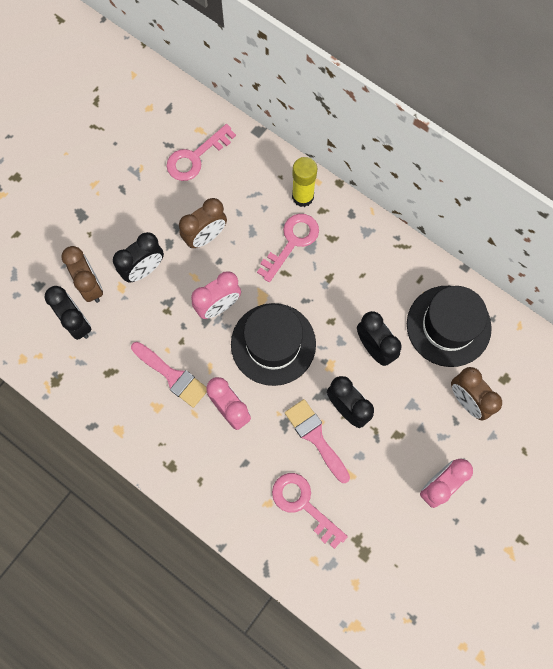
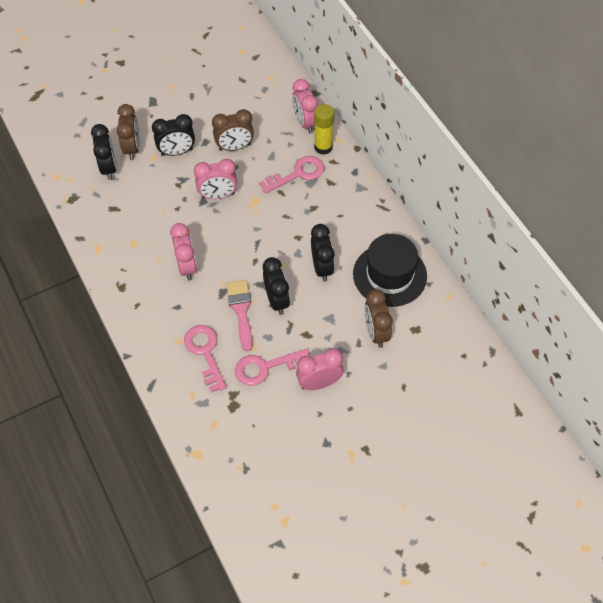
camera: 25 degrees right, 15 degrees down
(172, 376) = (157, 228): pink brush -> none
(195, 157) = (257, 94): pink key -> pink key (265, 367)
(267, 173) = (305, 123): none -> pink clock
(273, 344) = (245, 235): black hat -> none

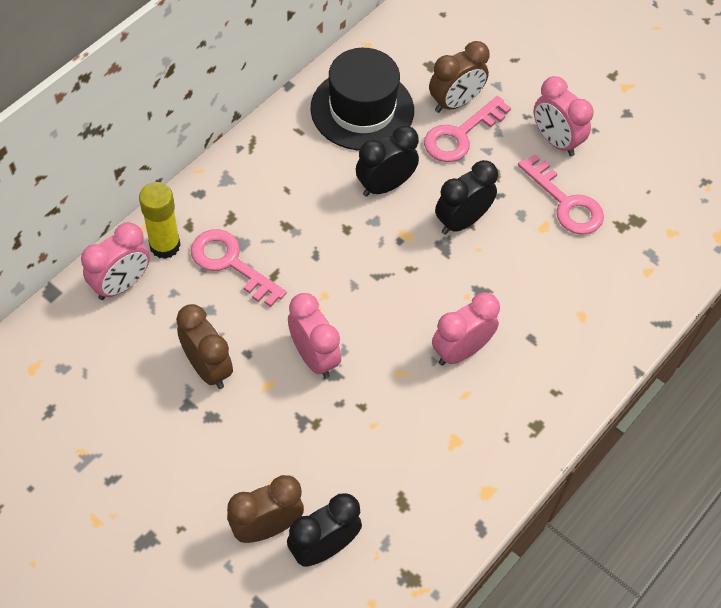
camera: 115 degrees left, 0 degrees up
(177, 152) = (249, 452): black clock -> none
(205, 352) = (582, 278): pink key -> pink key (460, 135)
(241, 310) = (498, 258): pink brush -> none

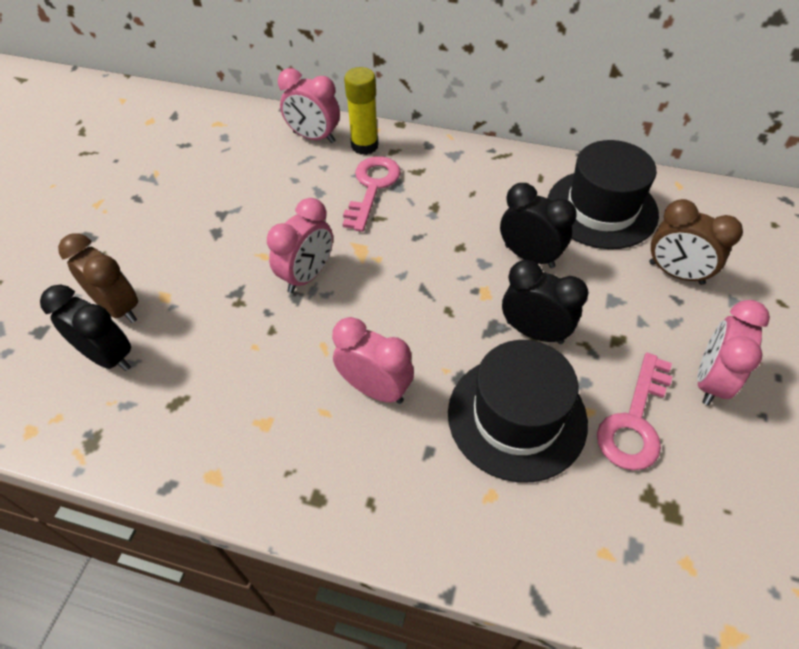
camera: 70 degrees right, 5 degrees down
(207, 368) = (262, 212): brown clock -> none
(460, 135) = (639, 292): pink key -> none
(529, 270) = (517, 416): none -> black hat

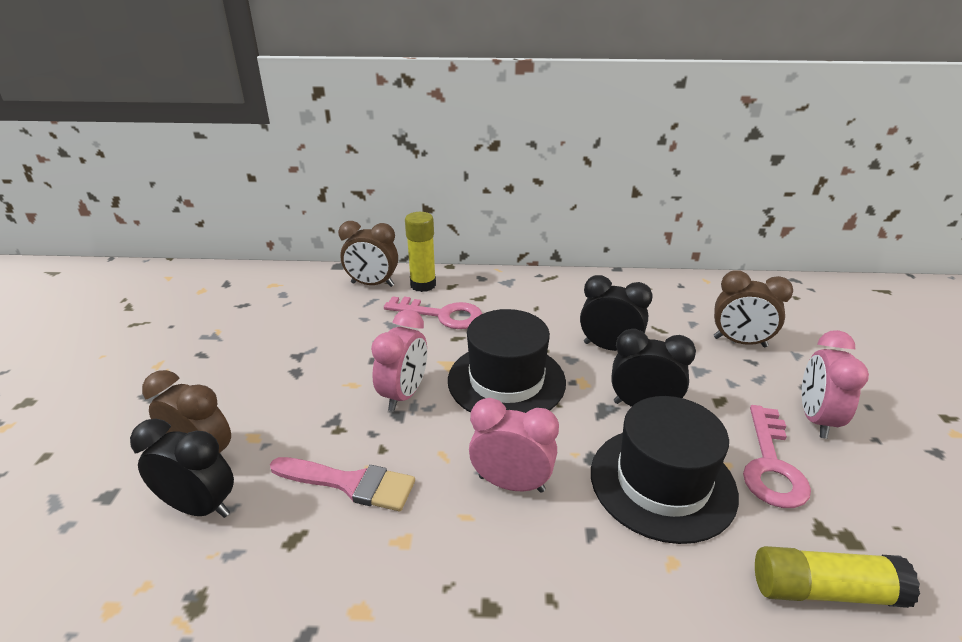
camera: 15 degrees left, 20 degrees down
(235, 359) = (350, 483): none -> pink brush
(314, 137) = (372, 284): pink clock -> brown clock
(372, 187) = (442, 315): pink key -> pink key turned 105 degrees clockwise
(601, 209) = (653, 304): black hat -> black hat (506, 381)
(618, 553) = (824, 590): none -> yellow glue stick

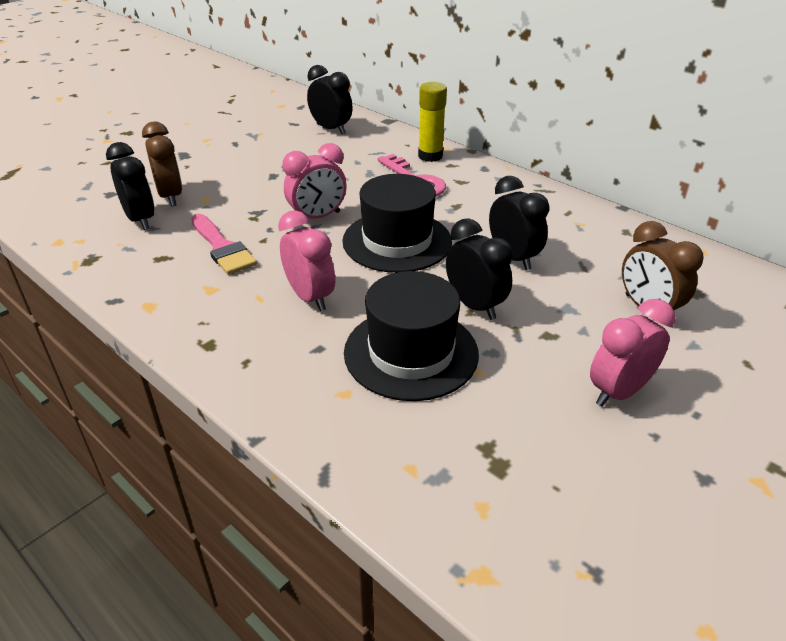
camera: 40 degrees right, 5 degrees up
(292, 295) = (331, 129): none -> black clock
(372, 284) = (394, 142): brown clock -> none
(771, 465) = (516, 393): pink key -> none
(824, 590) = (423, 472): yellow glue stick -> none

